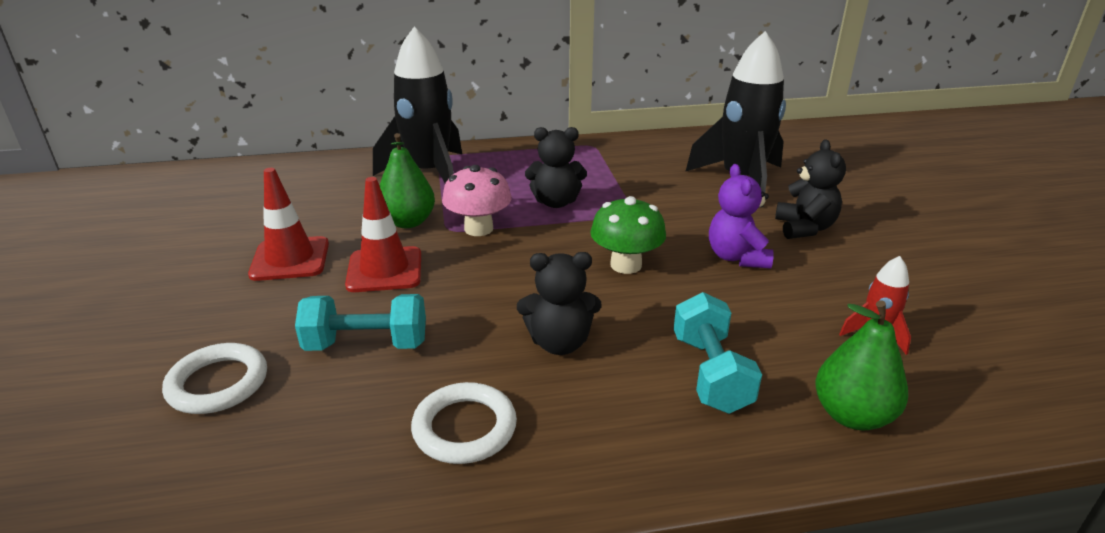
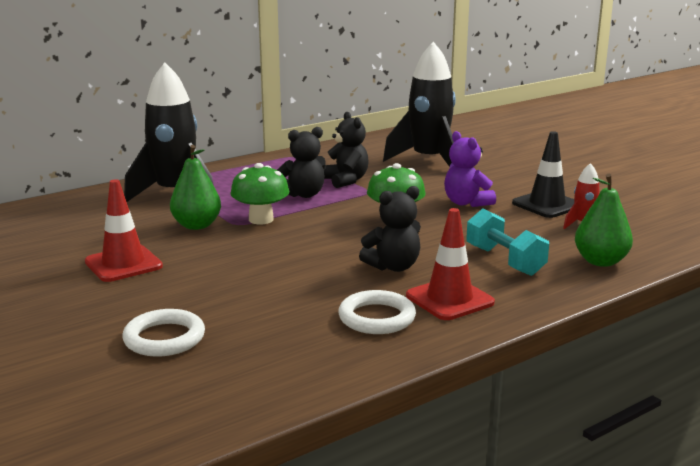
camera: 25 degrees left, 10 degrees down
(366, 344) = (255, 295): turquoise dumbbell -> none
(384, 270) = (214, 255): red traffic cone -> red traffic cone (449, 299)
(478, 229) = (261, 219): pink mushroom -> green mushroom
(804, 228) = (496, 180): black teddy bear -> black teddy bear (346, 180)
(845, 285) = (547, 205): none -> black traffic cone

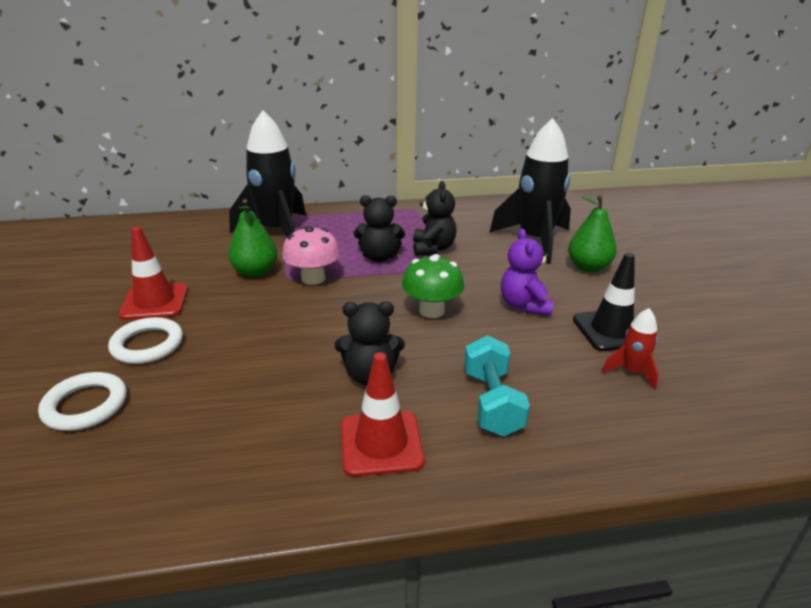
camera: 25 degrees right, 10 degrees up
(261, 219) = (313, 278): green mushroom -> pink mushroom
(377, 317) = (285, 445): white ring -> white ring (147, 345)
(600, 261) = (604, 439): green pear -> green pear (588, 267)

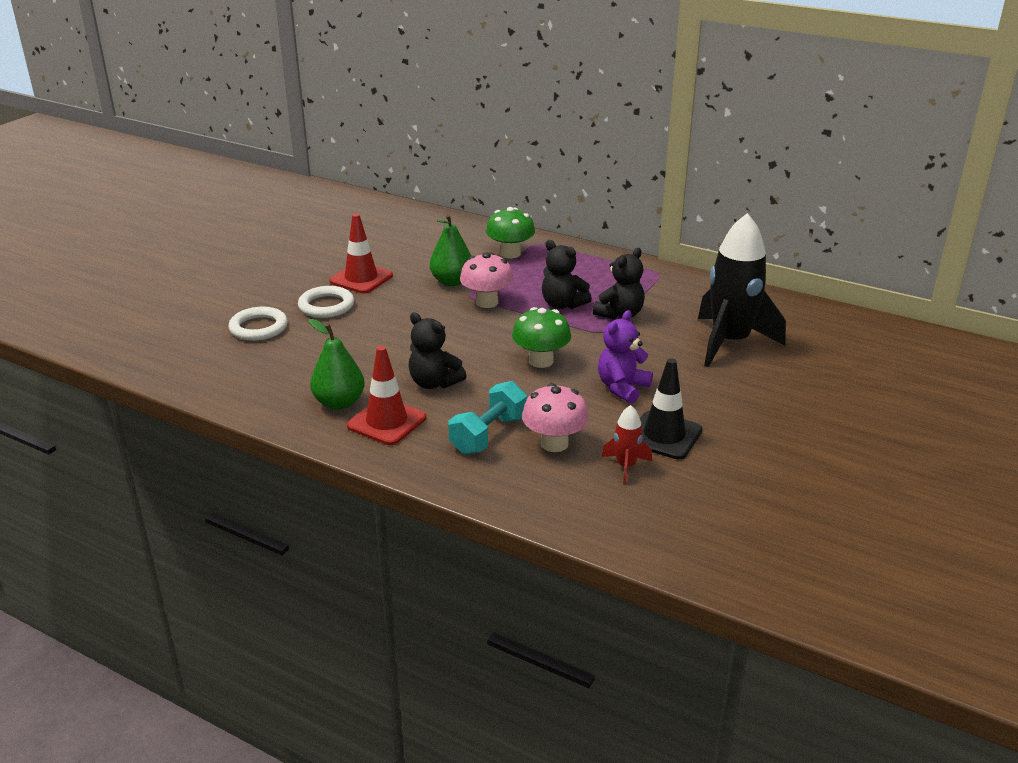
camera: 40 degrees right, 0 degrees up
(276, 231) = (510, 253): black rocket -> green mushroom
(553, 381) = (554, 443): none -> pink mushroom
(588, 267) = (740, 384): green pear -> green pear (339, 403)

